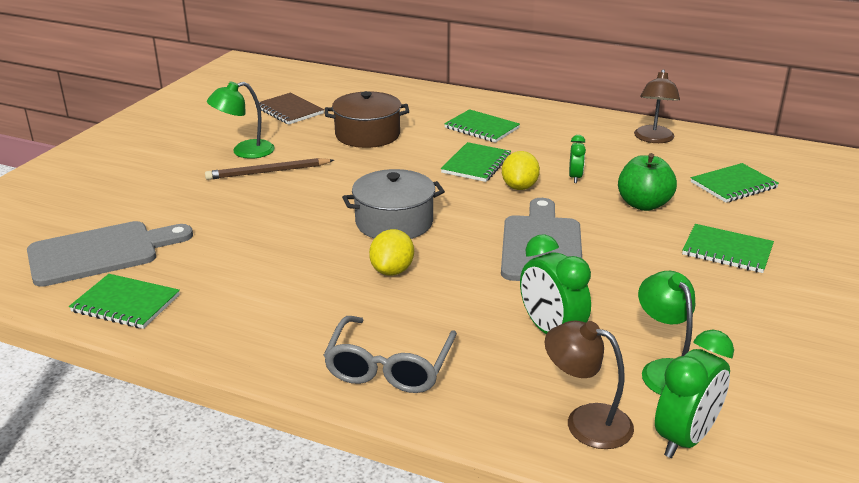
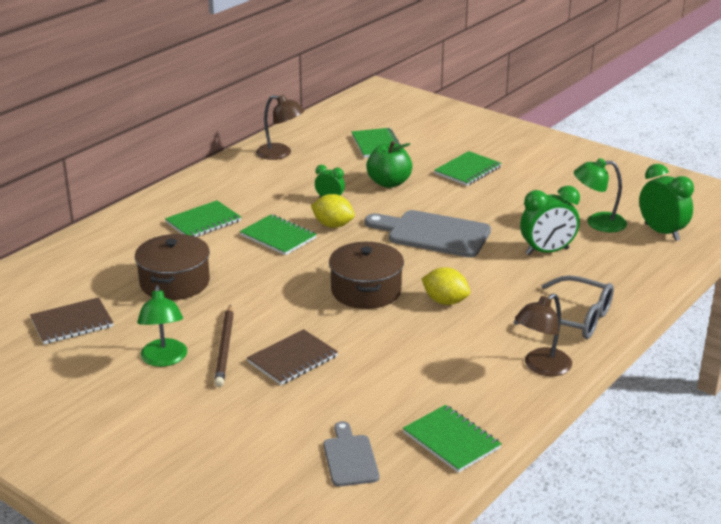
camera: 75 degrees left, 0 degrees up
(101, 253) = (350, 458): grey cutting board -> grey cutting board, size x0.57
(126, 304) = (451, 440): green notebook -> green notebook turned 75 degrees counterclockwise
(256, 204) = (292, 359): none -> brown notebook
(394, 222) = (366, 290): grey pot -> brown pot
(586, 421) = (642, 258): brown lamp -> brown lamp (541, 367)

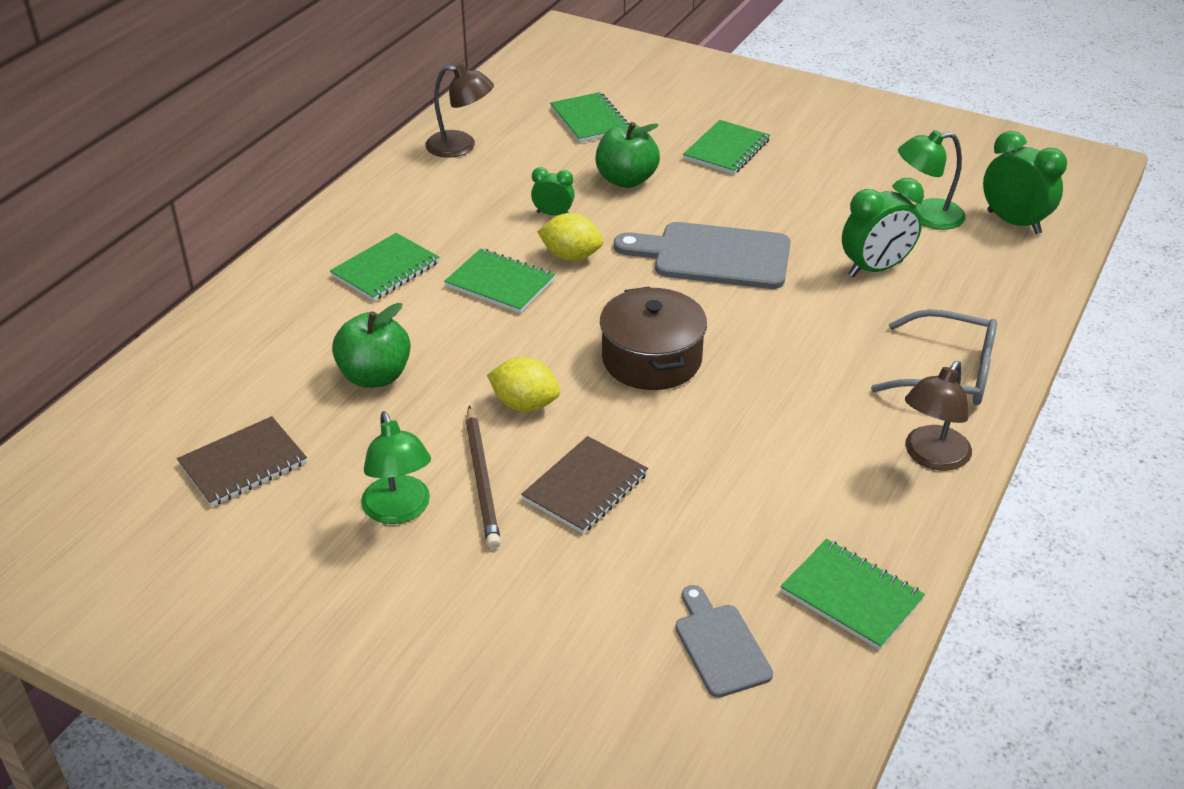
camera: 10 degrees left, 10 degrees up
(175, 282) = (375, 376): brown pot -> green apple
(445, 301) = (766, 365): yellow lemon -> yellow lemon (525, 404)

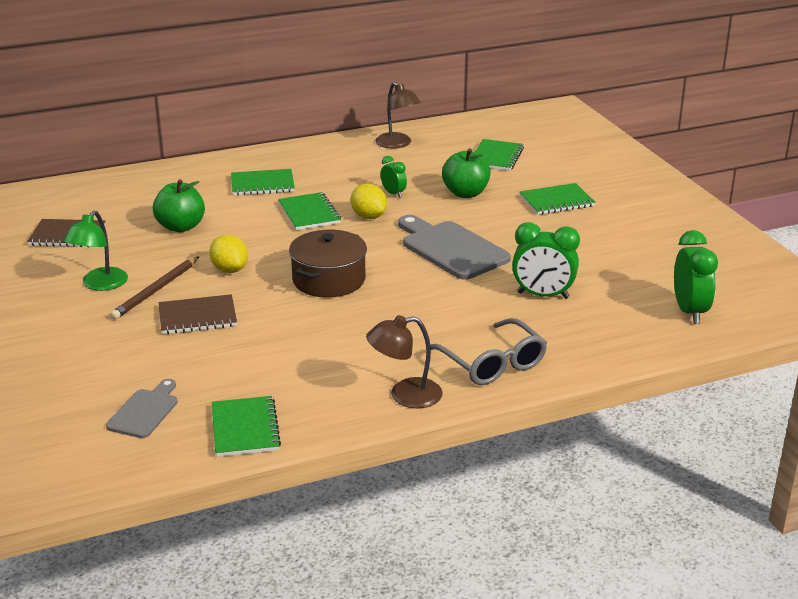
camera: 40 degrees right, 10 degrees down
(926, 216) = (630, 284): green lamp -> none

